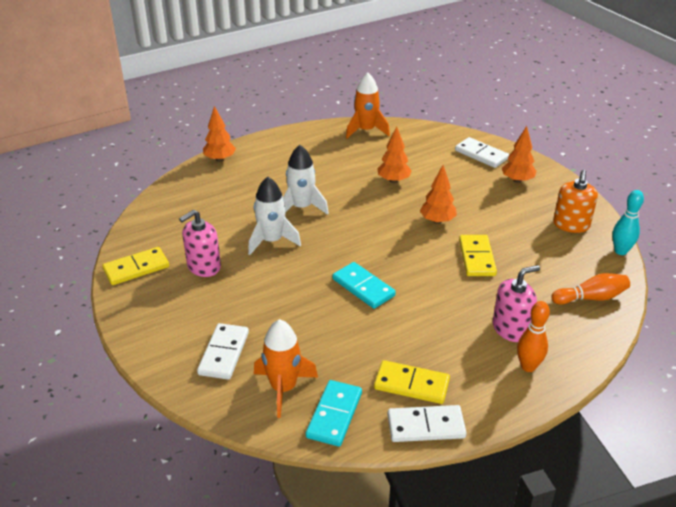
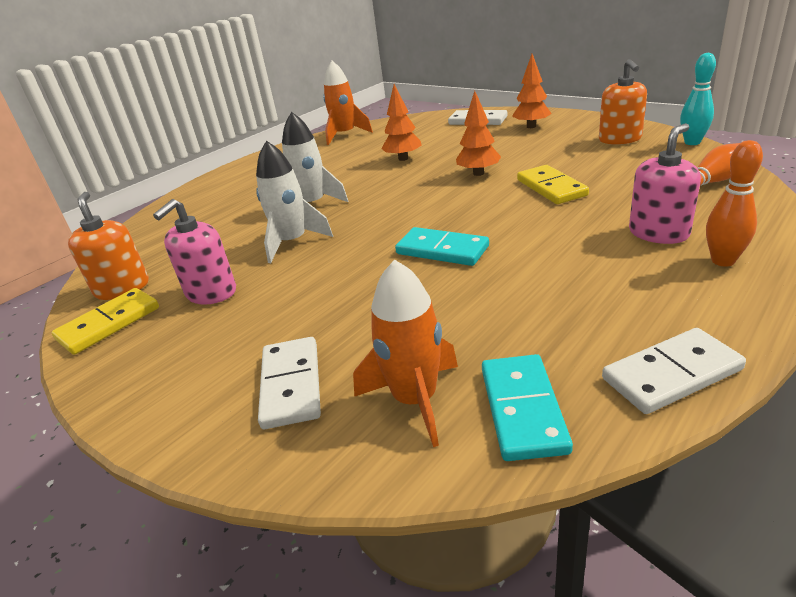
camera: 15 degrees left, 5 degrees down
(150, 240) = (122, 288): none -> orange soap dispenser
(220, 159) = (189, 194): orange tree -> none
(411, 385) = (599, 330): yellow domino -> none

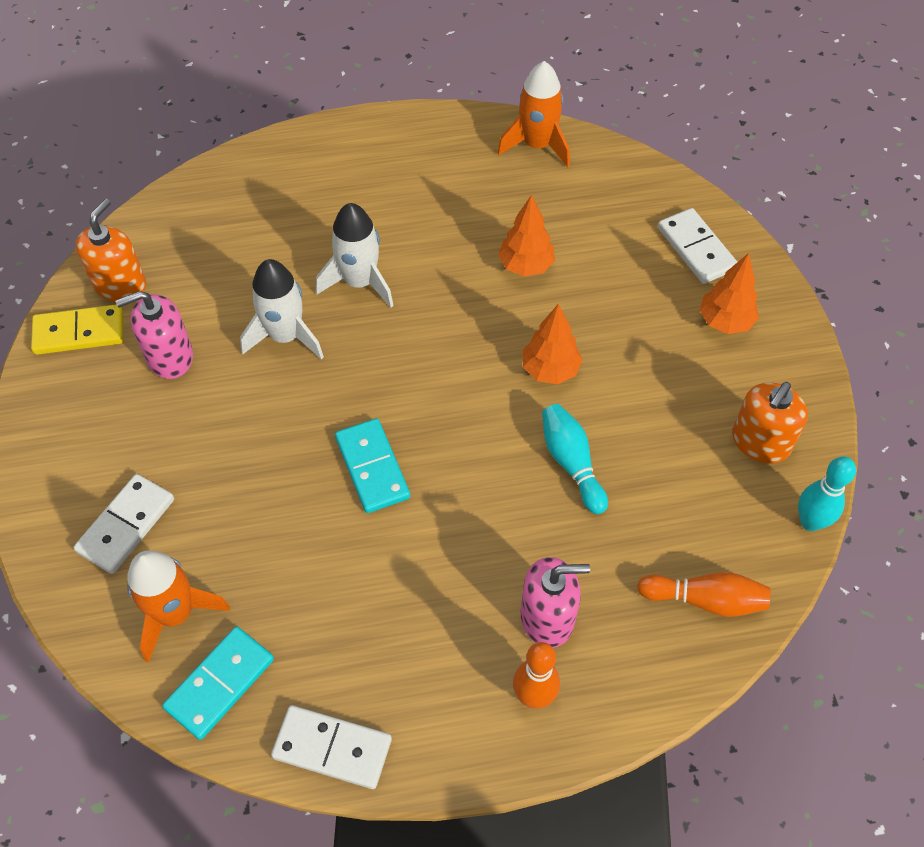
camera: 35 degrees right, 25 degrees up
(551, 188) = (571, 463): yellow domino -> turquoise bowling pin

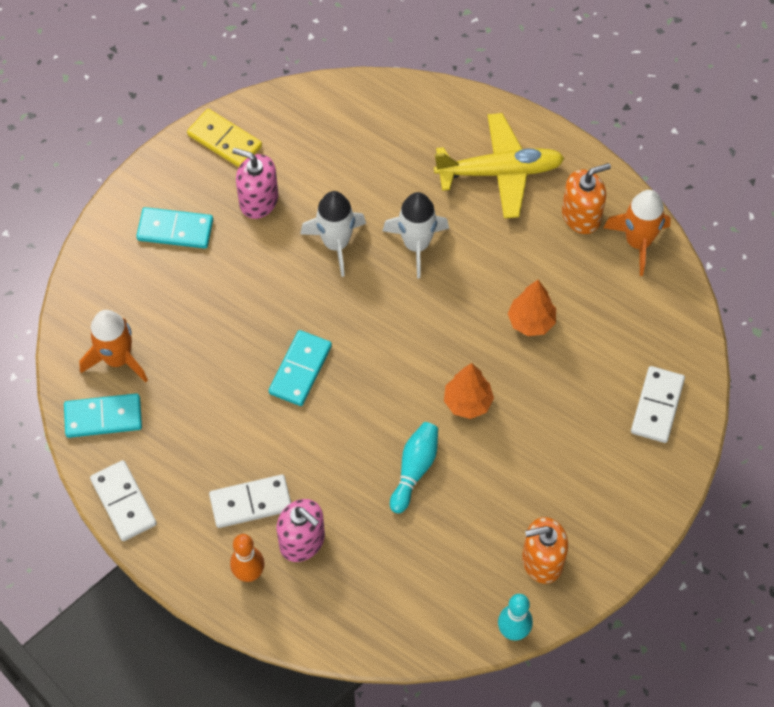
camera: 45 degrees right, 5 degrees up
(110, 446) = (175, 230): none -> turquoise domino
(120, 285) = (276, 127): orange soap dispenser -> orange soap dispenser (581, 216)
(126, 525) = (140, 285): white domino -> white domino (251, 502)
(366, 175) = (500, 172): none -> yellow plane
(705, 600) = (398, 614): orange bowling pin -> none
(725, 321) = (615, 469): orange tree -> none

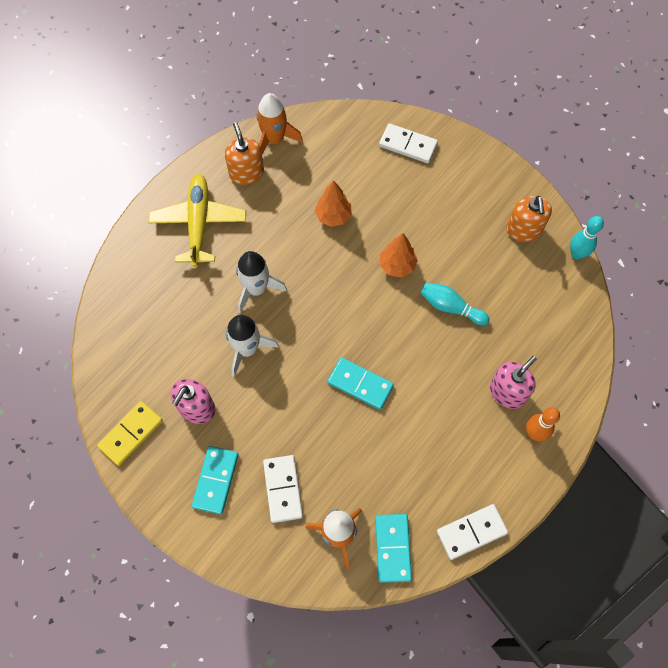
camera: 85 degrees left, 5 degrees up
(251, 502) = (474, 429): white domino -> white domino (282, 489)

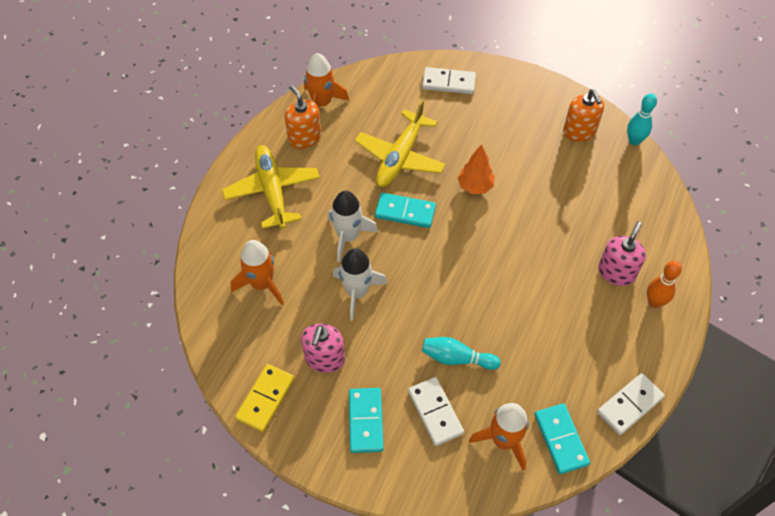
camera: 15 degrees left, 10 degrees down
(161, 318) = (262, 284): none -> orange rocket
(333, 216) = (400, 157): orange tree -> yellow plane
(360, 384) = (477, 298): turquoise domino -> turquoise domino (405, 212)
(450, 307) = (537, 211): turquoise bowling pin -> turquoise bowling pin (457, 358)

